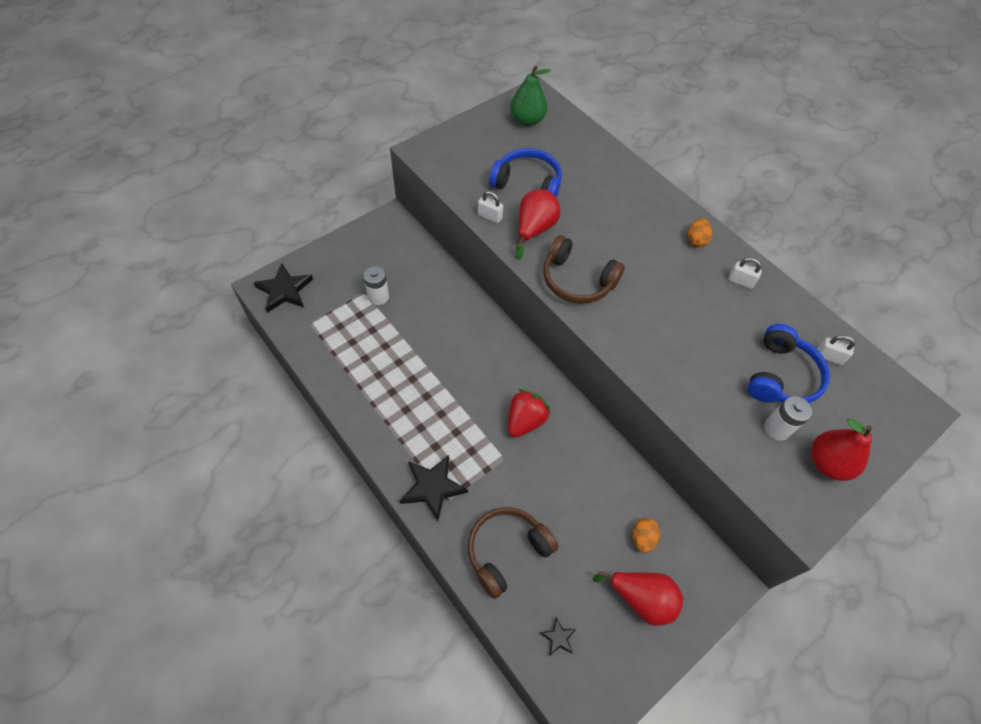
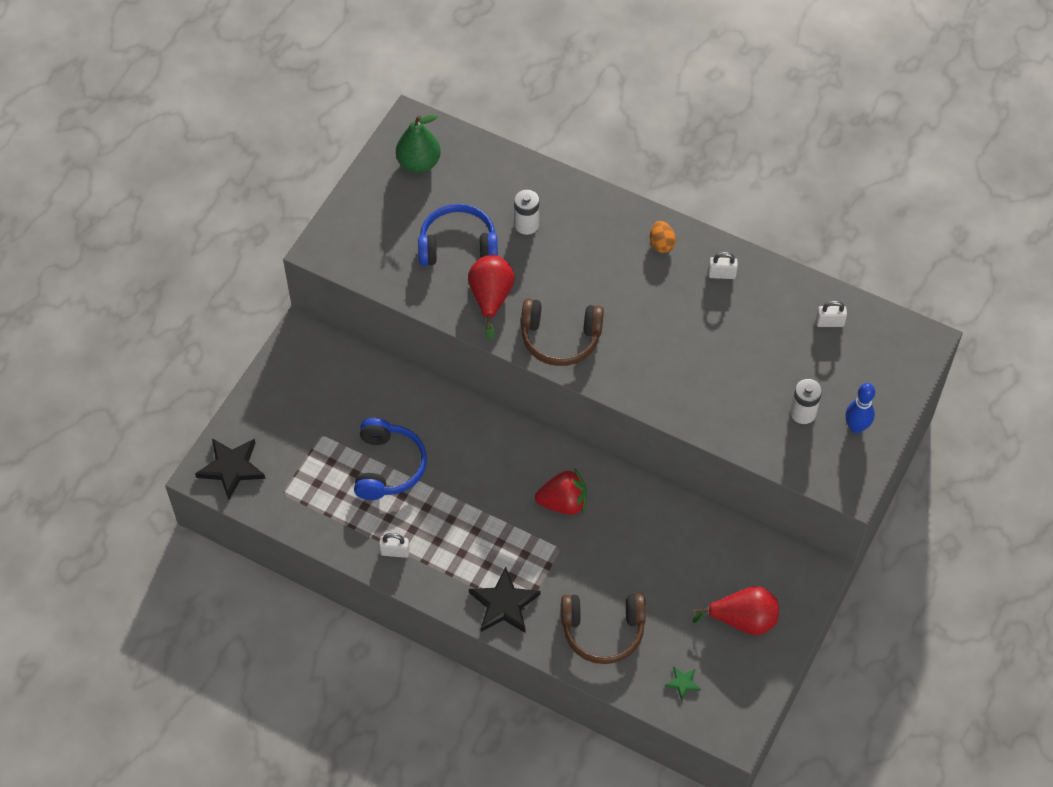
camera: 20 degrees left, 0 degrees up
(378, 297) = (340, 433): white battery -> white battery (526, 224)
(490, 216) = (437, 301): white padlock -> white padlock (395, 552)
(506, 551) = (603, 631): brown headphones -> brown headphones turned 120 degrees counterclockwise
(525, 421) = (563, 503): red strawberry -> red strawberry turned 75 degrees clockwise
(558, 638) = (683, 683): black star -> green star
(642, 538) = (724, 567): orange egg -> none
(781, 376) = (791, 360): blue headphones -> blue headphones (388, 466)
(827, 463) = (856, 427): red pear -> blue bowling pin

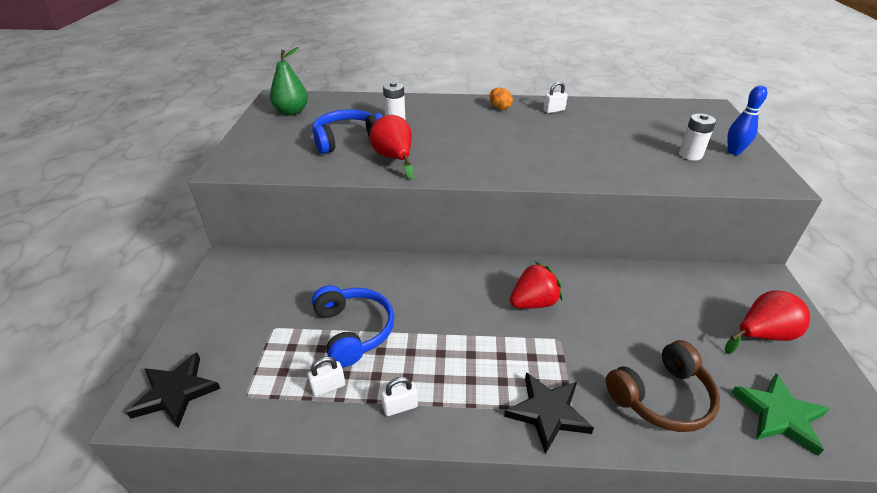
camera: 25 degrees left, 20 degrees down
(560, 339) = (470, 165): brown headphones -> none
(683, 683) = (779, 415): green star -> green star, size x2.05
(829, 322) = (647, 113): white padlock -> white padlock (328, 387)

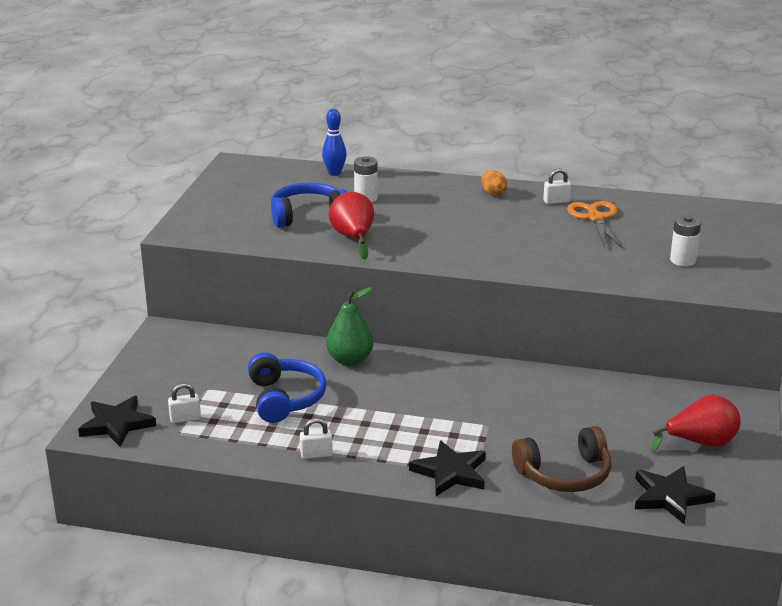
camera: 10 degrees right, 10 degrees down
(292, 112) = (251, 180): green pear -> green pear (350, 360)
(328, 387) = (254, 435): white padlock -> white padlock (185, 418)
(533, 302) = (475, 395): red strawberry -> none
(593, 122) = (595, 218): none -> orange scissors
(734, 152) = (736, 261): blue bowling pin -> blue bowling pin (334, 173)
(779, 415) = (670, 497): green star -> black star

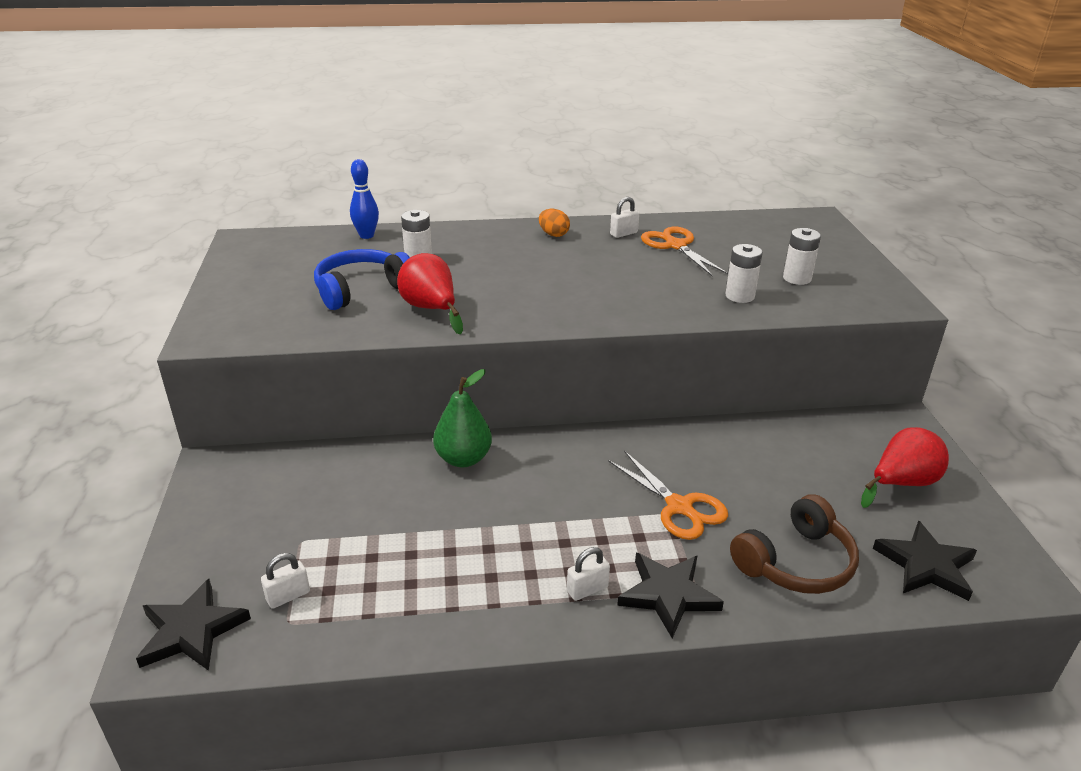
camera: 20 degrees left, 5 degrees up
(285, 398) = (410, 532): blue headphones -> none
(316, 454) = (489, 611): white padlock -> white padlock (587, 589)
(499, 423) = (680, 507): none -> orange scissors
(617, 266) = (739, 296): none -> white battery

